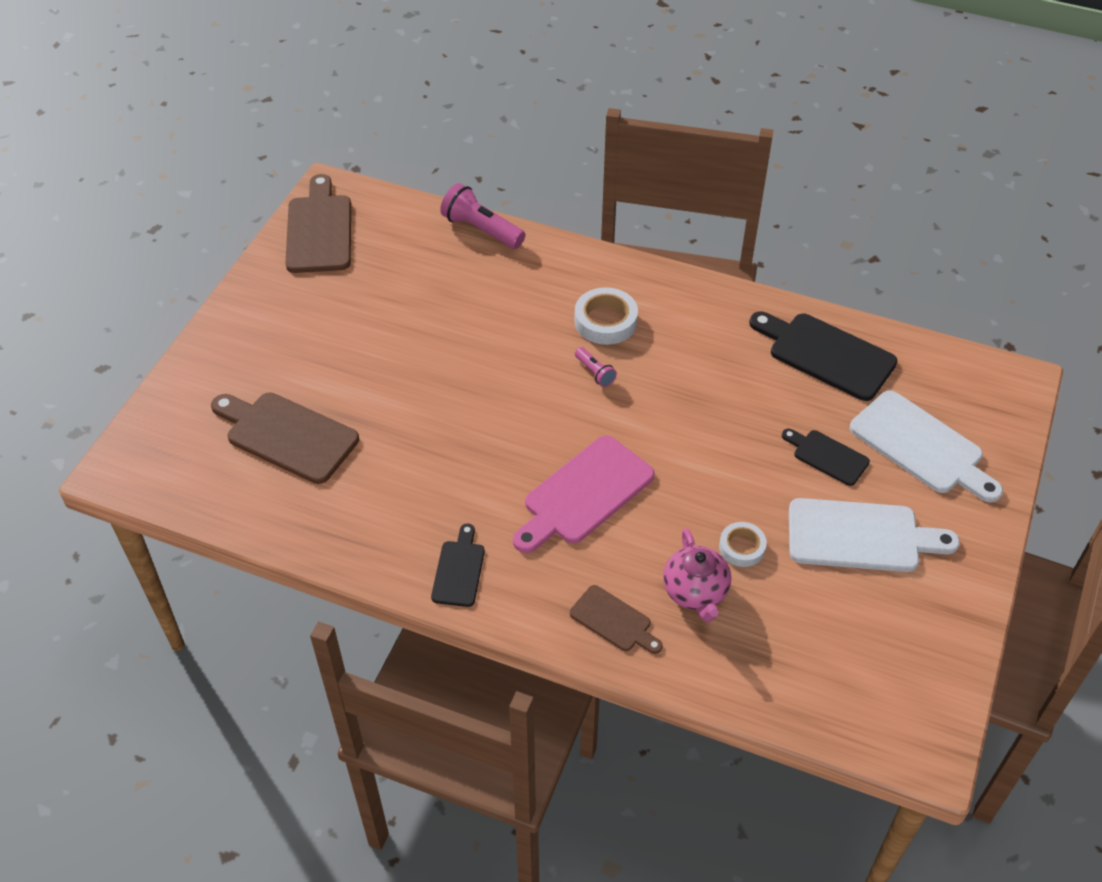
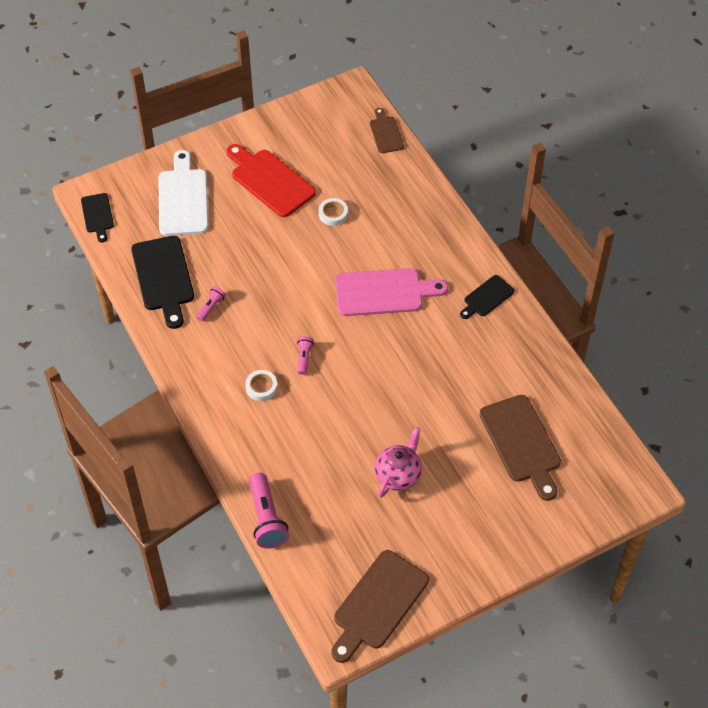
camera: 140 degrees left, 5 degrees up
(605, 321) = (261, 387): white tape -> white tape, size x0.64
(613, 621) = (432, 224): brown cutting board -> brown cutting board (386, 133)
(695, 592) = (379, 210): pink teapot -> pink teapot (398, 474)
(743, 358) = (211, 307): none -> pink flashlight
(827, 456) = (236, 226): black cutting board -> black cutting board (97, 215)
(860, 536) = (270, 181): white cutting board -> red cutting board

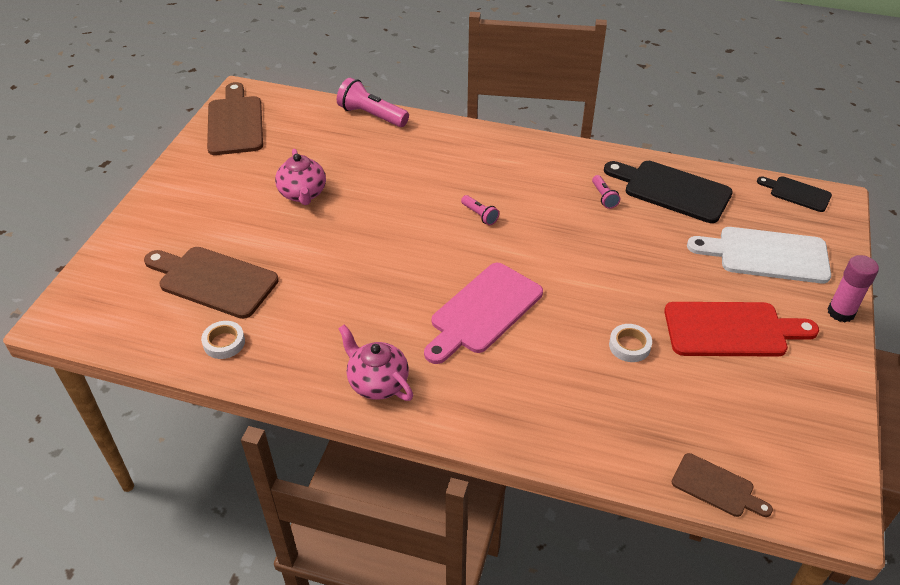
camera: 135 degrees right, 10 degrees down
(183, 198) = (766, 255): white cutting board -> white cutting board turned 150 degrees clockwise
(202, 145) = (841, 312): none -> pink glue stick
(261, 387) = (483, 176): white tape -> white tape (224, 343)
(487, 297) = (377, 382): black cutting board -> pink teapot

